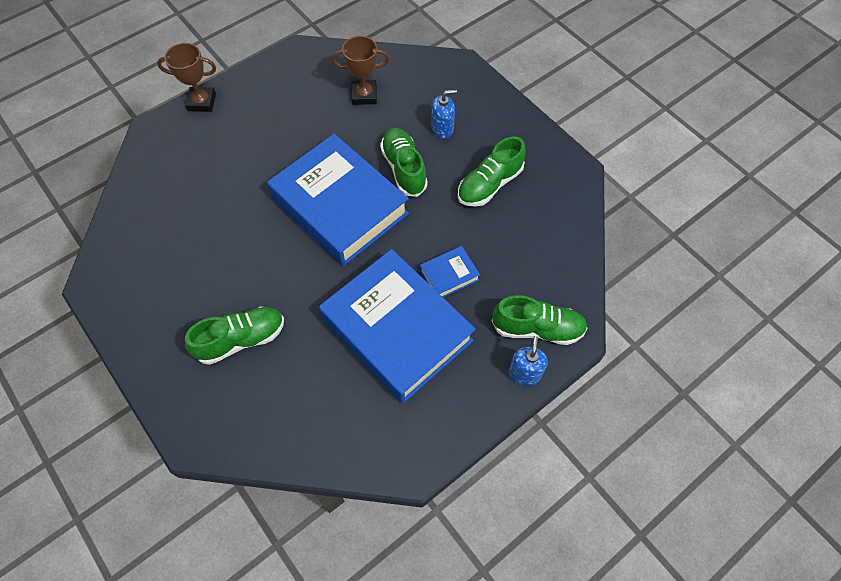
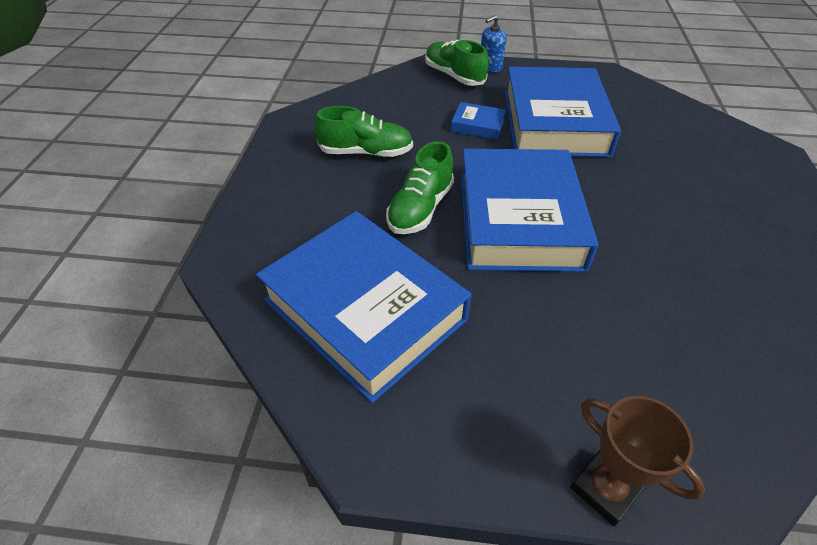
camera: 135 degrees left, 15 degrees down
(241, 339) = (700, 183): green shoe -> none
(364, 95) = (365, 309): brown trophy -> blue book
(442, 129) = (337, 216): blue soap dispenser -> none

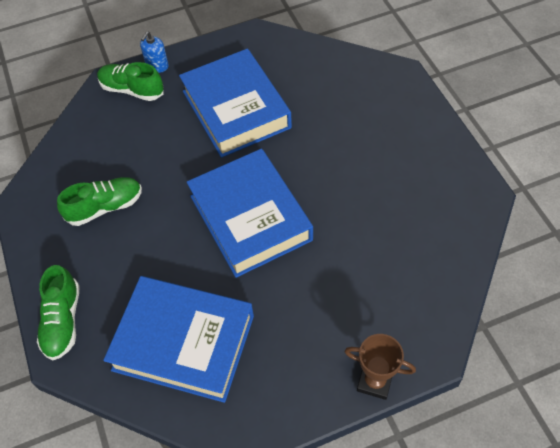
camera: 25 degrees left, 10 degrees up
(420, 209) = (176, 241): green shoe -> green shoe (63, 321)
(477, 125) = (179, 139): blue book -> none

